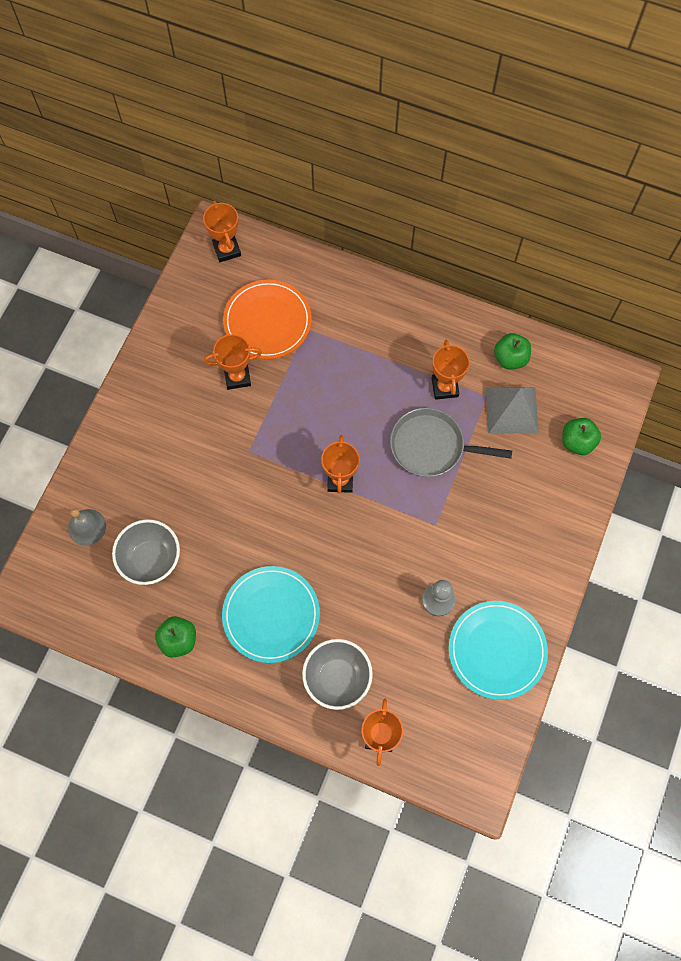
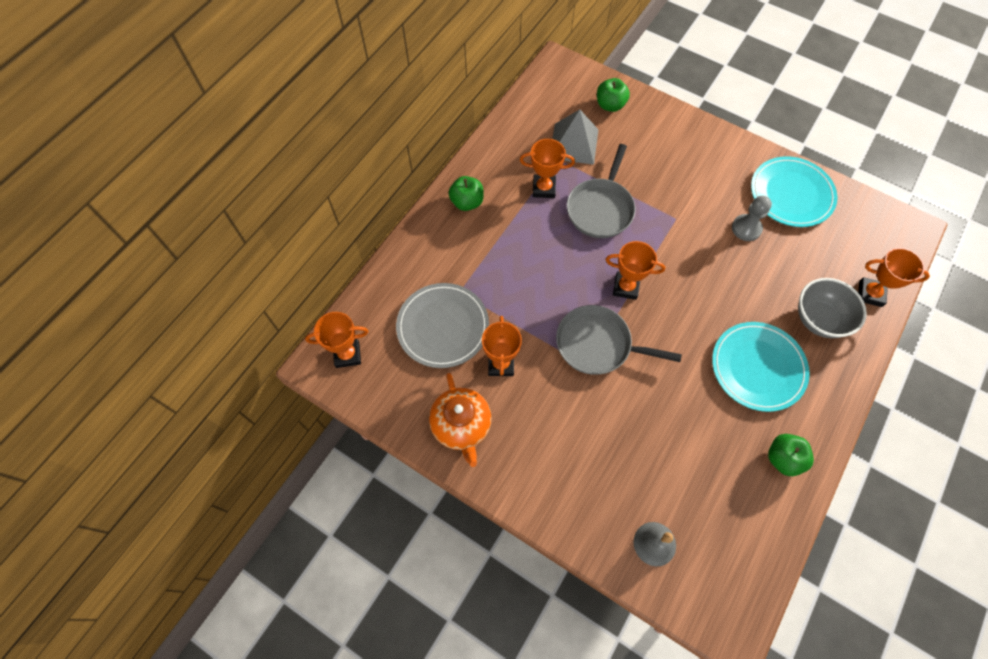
camera: 80 degrees left, 5 degrees down
(151, 559) = (696, 476): grey bowl -> none
(173, 354) = (461, 426): none -> orange teapot
(267, 321) = (443, 326): orange plate -> grey plate
(271, 459) = (597, 344): none -> grey pan
(510, 358) = (524, 135): green apple -> green apple (467, 202)

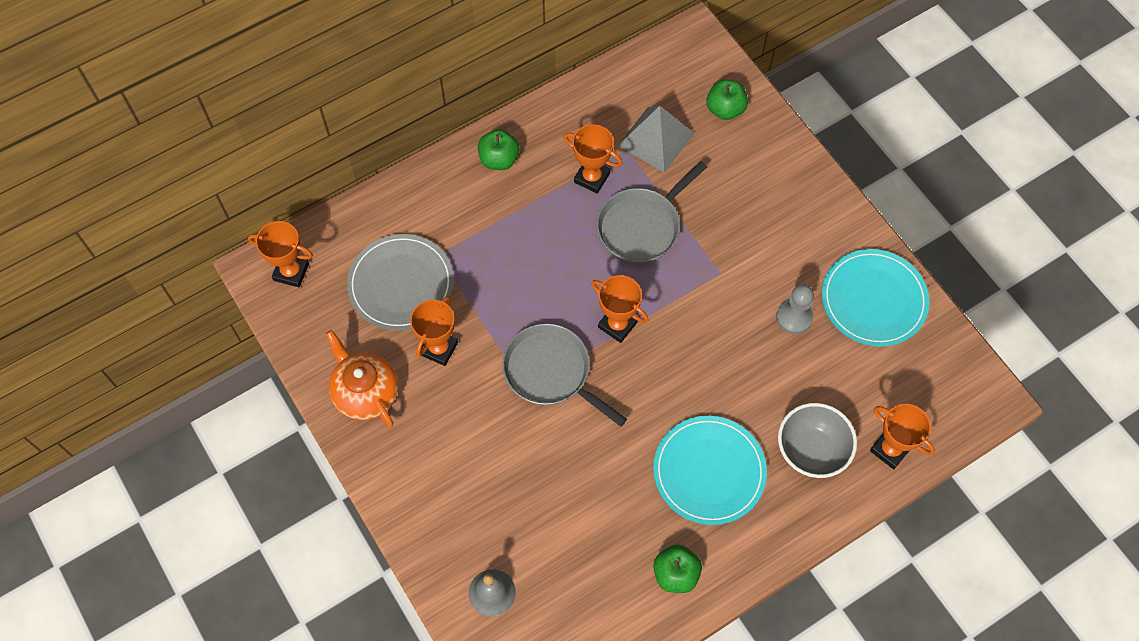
camera: 25 degrees right, 0 degrees up
(461, 426) = (366, 393): orange teapot -> orange teapot turned 135 degrees clockwise

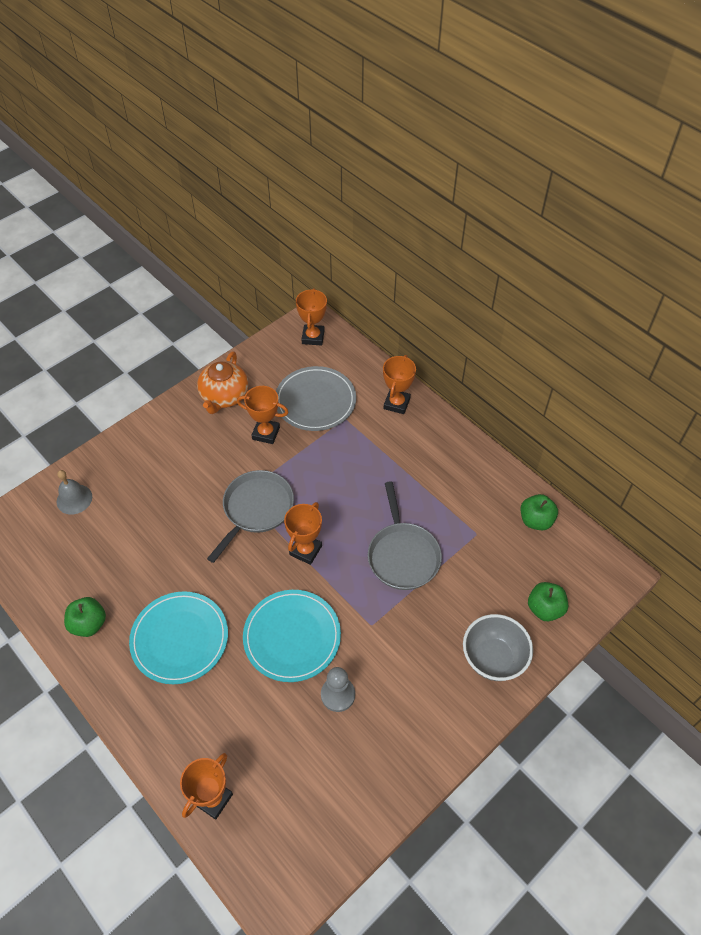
camera: 80 degrees right, 10 degrees down
(366, 393) = (224, 396): orange teapot -> orange teapot turned 150 degrees clockwise
(499, 159) = (440, 443): green apple -> green apple (535, 520)
(592, 178) = (441, 511): orange trophy -> orange trophy (396, 403)
(641, 226) = (403, 555): grey pan -> grey pan turned 135 degrees counterclockwise
(656, 139) = (494, 555): grey pyramid -> none
(811, 451) = (205, 723): grey bowl -> grey bowl (493, 658)
(873, 300) = (370, 769): turquoise plate -> turquoise plate (292, 637)

